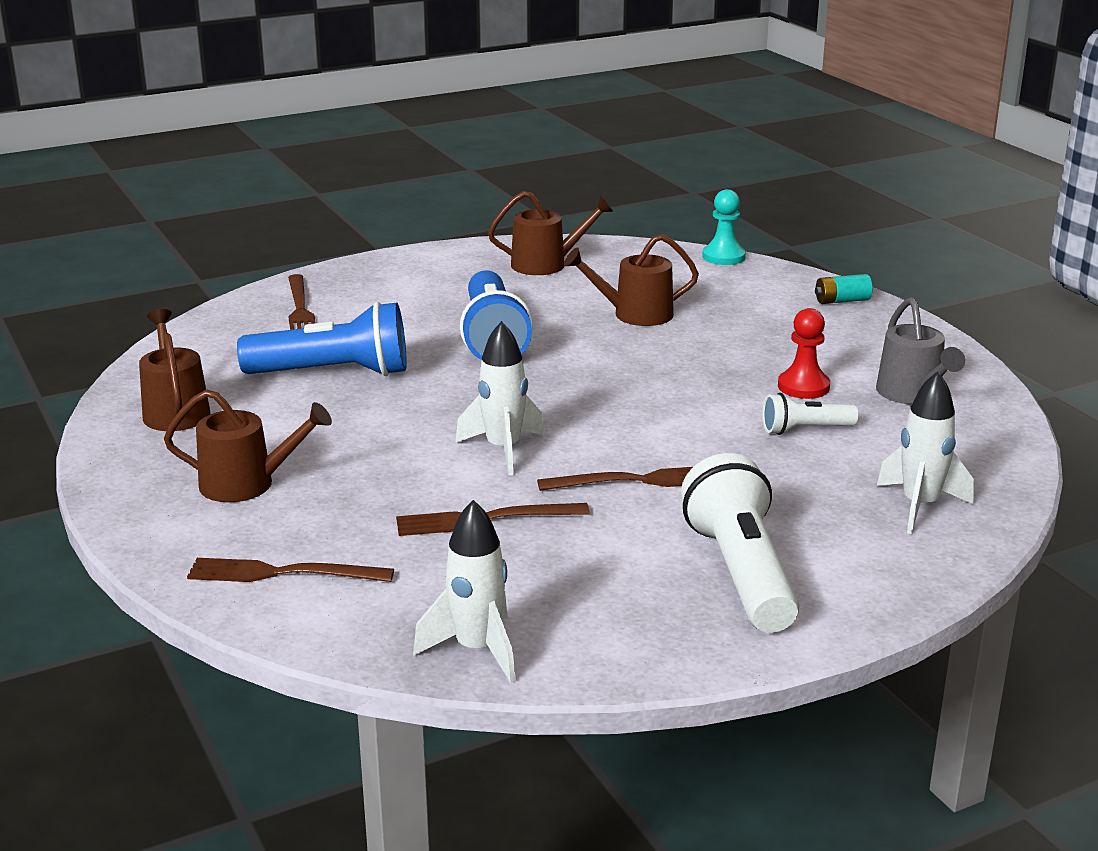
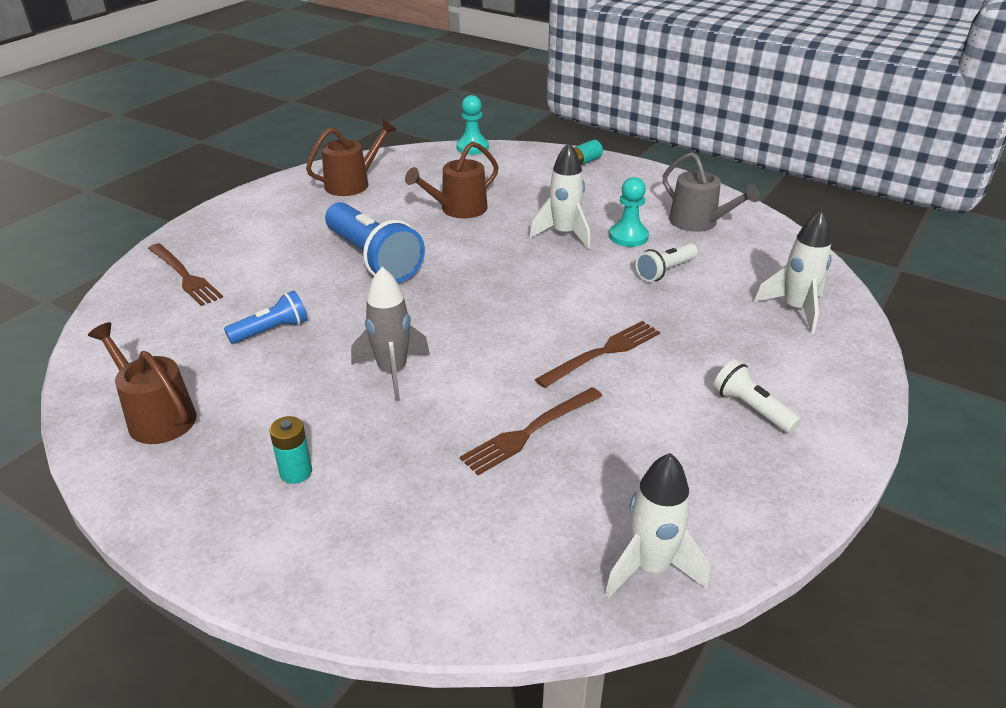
camera: 30 degrees left, 10 degrees up
(246, 484) = (296, 472): brown watering can -> turquoise battery
(283, 573) = (417, 558): brown fork -> none
(333, 373) = (271, 330): blue flashlight -> blue flashlight, size x0.53
(408, 436) = (392, 372): none -> grey rocket
(503, 450) = (479, 359): white rocket -> white rocket (564, 234)
(741, 573) = (752, 409): white flashlight -> white flashlight, size x0.53
(803, 387) = (628, 236): red pawn -> turquoise pawn

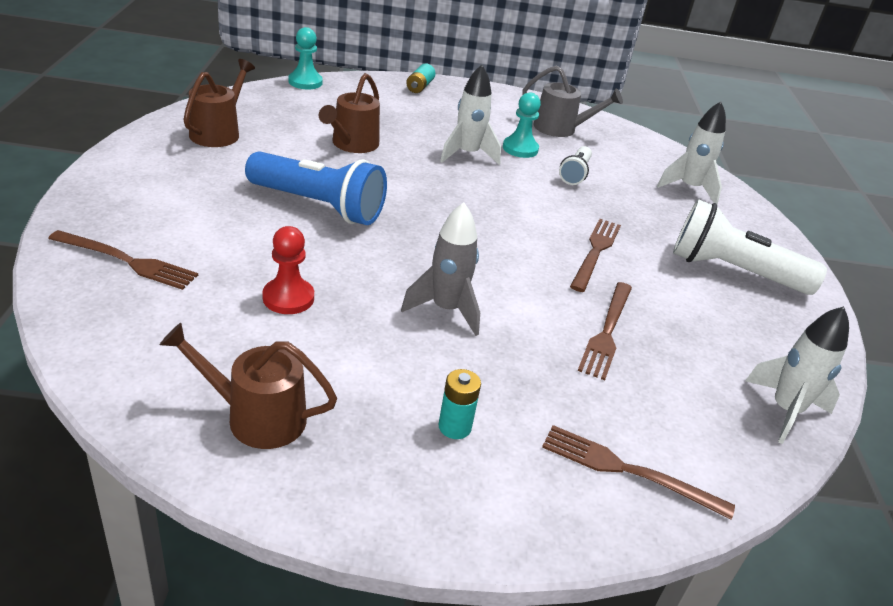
camera: 35 degrees left, 0 degrees up
(271, 330) = (288, 298): blue flashlight -> red pawn
(411, 563) = (629, 471): none -> brown fork
(752, 409) = (733, 271): white flashlight -> white flashlight, size x1.90

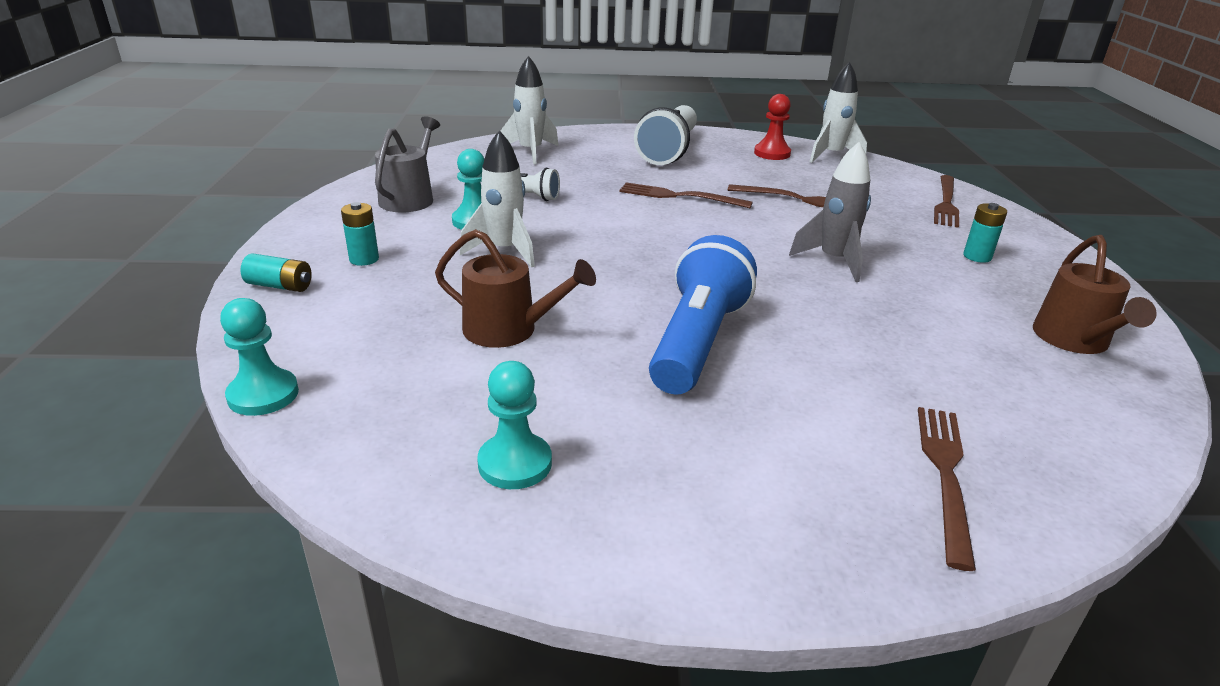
camera: 90 degrees left, 5 degrees down
(218, 132) = (515, 463): brown watering can -> turquoise pawn
(288, 298) = (898, 343): red pawn -> red pawn (772, 153)
(454, 109) = (364, 259): none -> turquoise battery

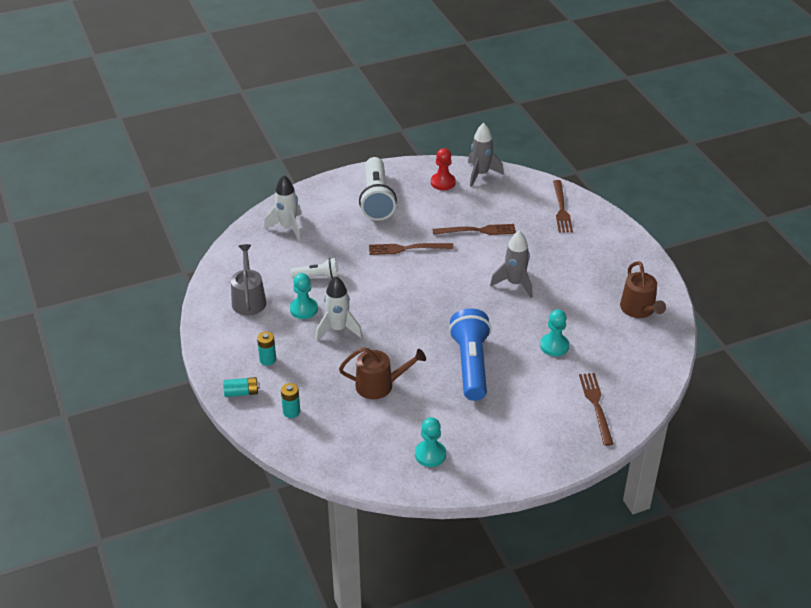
camera: 20 degrees left, 10 degrees up
(263, 395) = (299, 457): turquoise pawn -> turquoise pawn (554, 346)
(831, 156) = (481, 174): white rocket -> grey rocket
(977, 256) = (586, 257): turquoise battery -> turquoise battery (291, 412)

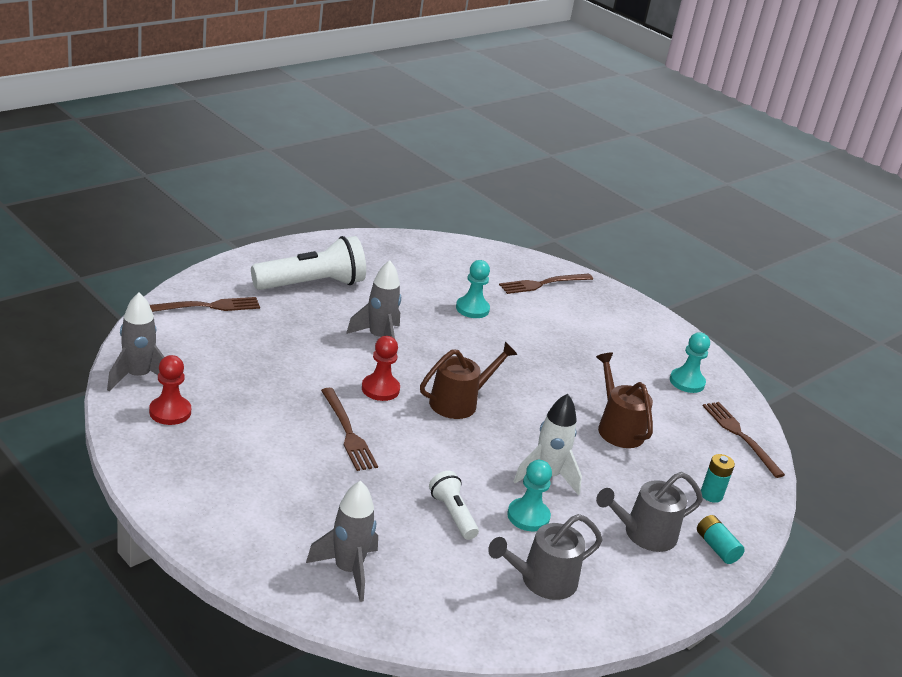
camera: 115 degrees left, 10 degrees down
(268, 359) = (644, 534): turquoise battery -> grey watering can
(288, 227) = (348, 570): white rocket -> grey rocket
(376, 199) = (236, 477): white flashlight -> white flashlight (311, 284)
(451, 272) = (380, 389): none -> red pawn
(471, 365) = (539, 363): blue flashlight -> none
(477, 231) = (281, 372): brown fork -> brown fork (740, 436)
(639, 309) = (382, 257): brown watering can -> brown watering can (459, 402)

